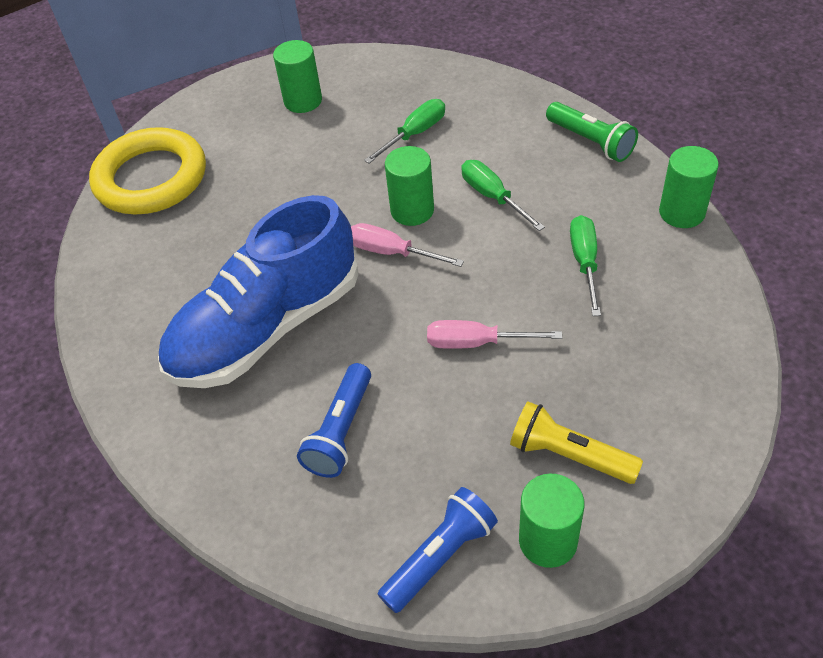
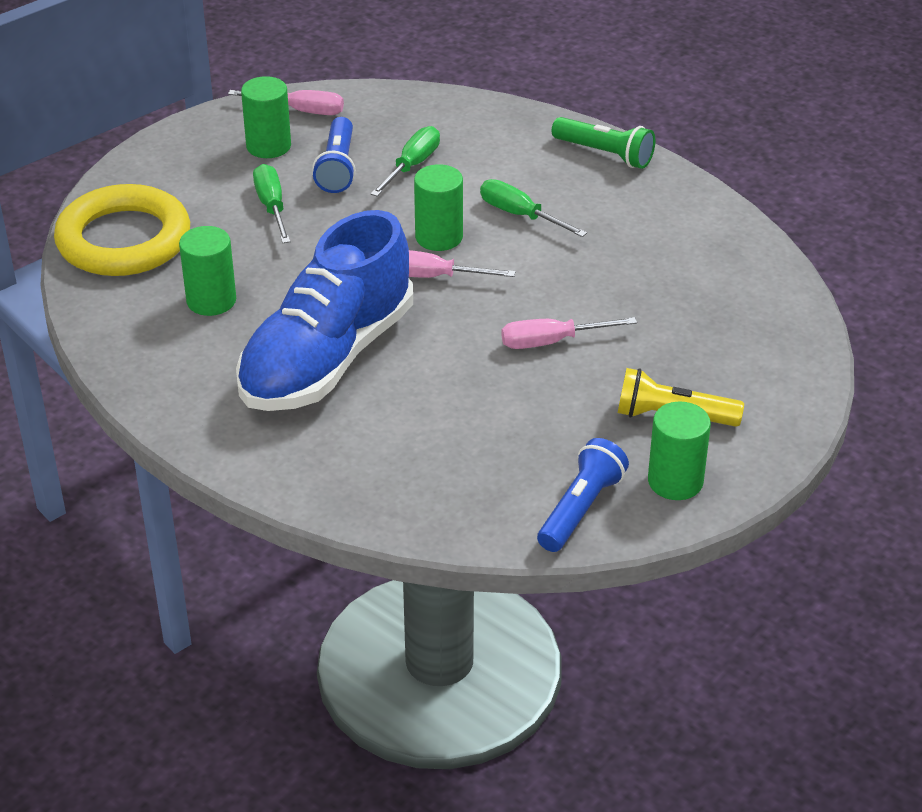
camera: 20 degrees left, 10 degrees down
(340, 431) = (444, 431): blue flashlight -> blue flashlight (337, 168)
(342, 70) = (301, 111): none -> pink screwdriver
(584, 262) = (635, 261): green screwdriver -> green screwdriver (272, 207)
(681, 212) = (717, 207): green cylinder -> green cylinder (211, 300)

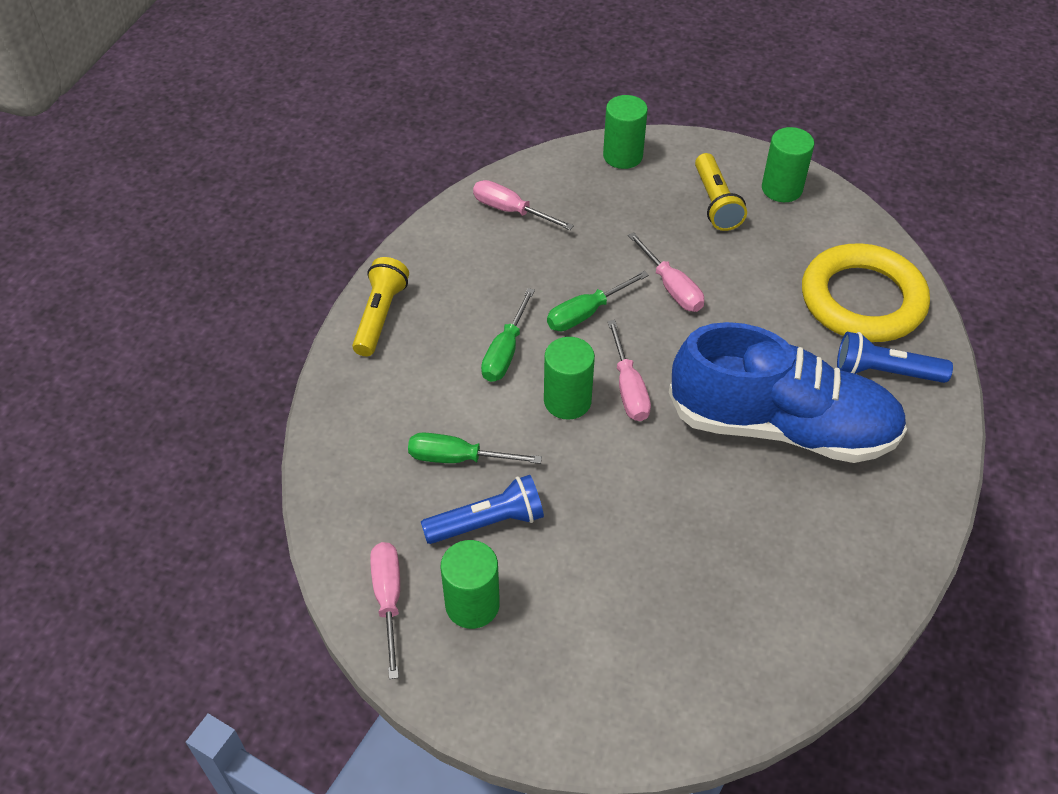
camera: 110 degrees left, 10 degrees up
(124, 240) = (707, 677): yellow ring -> yellow ring (862, 300)
(211, 300) = (757, 549): green cylinder -> green cylinder (622, 156)
(272, 207) = (582, 557): green screwdriver -> green screwdriver (586, 313)
(581, 509) = (842, 229): blue flashlight -> blue flashlight (885, 372)
(605, 154) = (380, 316): green flashlight -> yellow flashlight
(723, 261) = (511, 211): none -> pink screwdriver

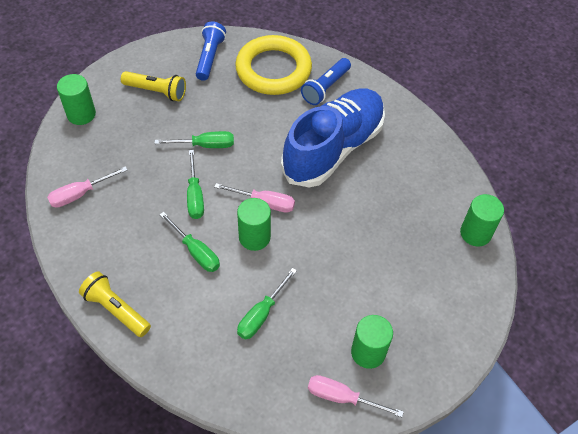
camera: 65 degrees left, 5 degrees up
(488, 522) = (317, 319): blue flashlight -> blue flashlight (210, 57)
(671, 287) = (205, 145): pink screwdriver -> green screwdriver
(781, 189) = (170, 57): green cylinder -> green cylinder (475, 233)

